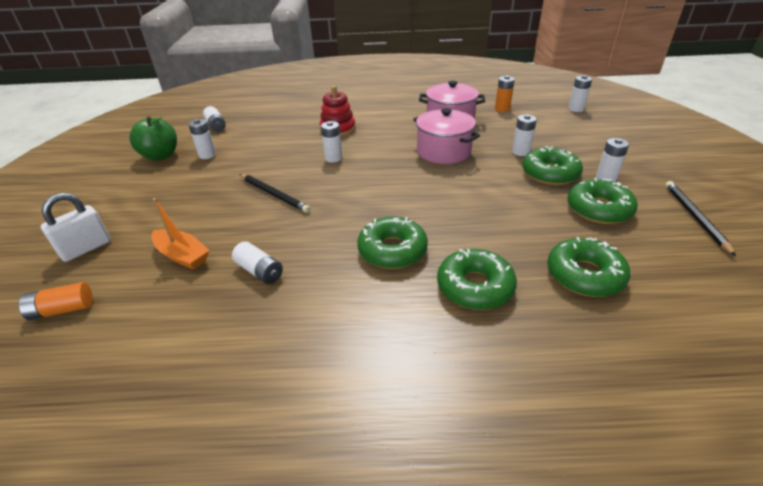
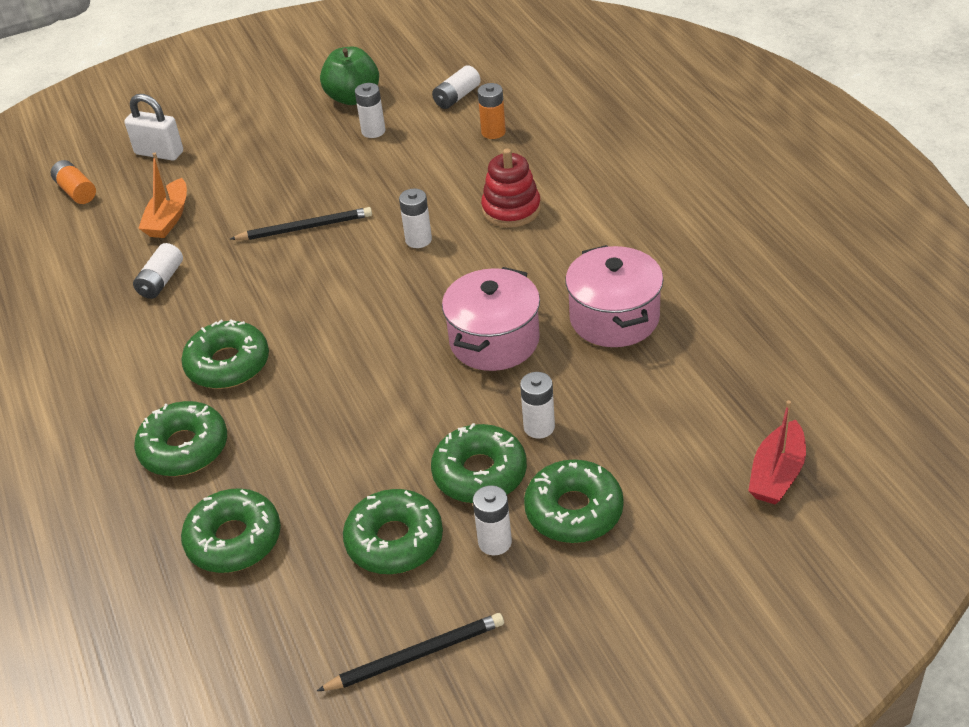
camera: 70 degrees right, 5 degrees up
(274, 194) = (305, 228): black pencil -> black pencil turned 120 degrees counterclockwise
(502, 109) = (709, 370): orange battery -> orange battery (493, 132)
(576, 109) = (777, 474): white battery -> red boat
(587, 154) = (574, 511): none -> green donut

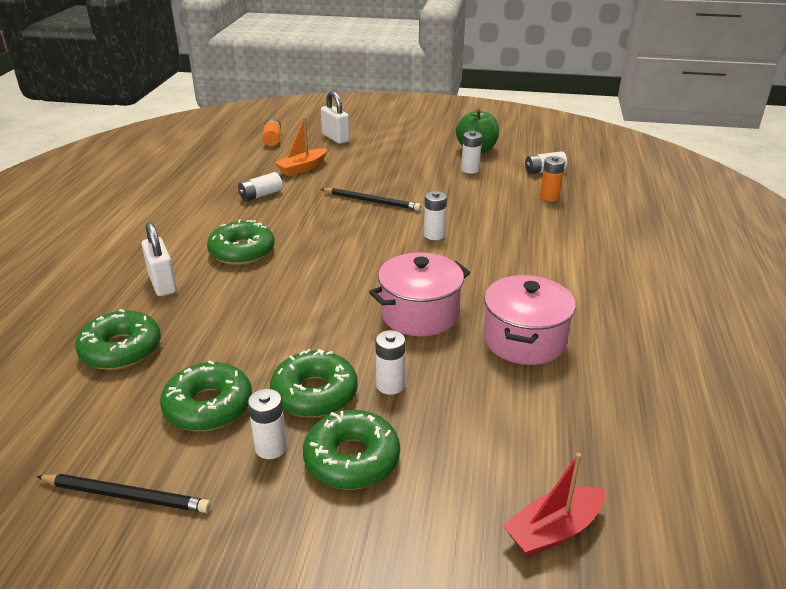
camera: 30 degrees right, 10 degrees down
(184, 448) = (163, 284): green donut -> white padlock
(511, 209) = (516, 243): red stacking toy -> none

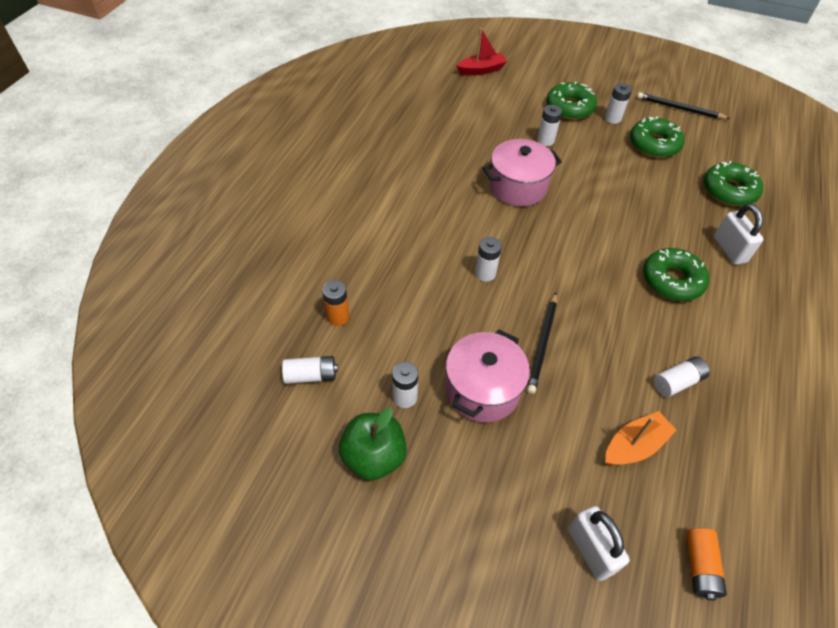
camera: 170 degrees left, 20 degrees up
(314, 393) = (591, 142): green donut -> none
(371, 201) = (542, 344): black pencil -> black pencil turned 105 degrees counterclockwise
(524, 340) = (451, 156): pink pot -> pink pot (482, 389)

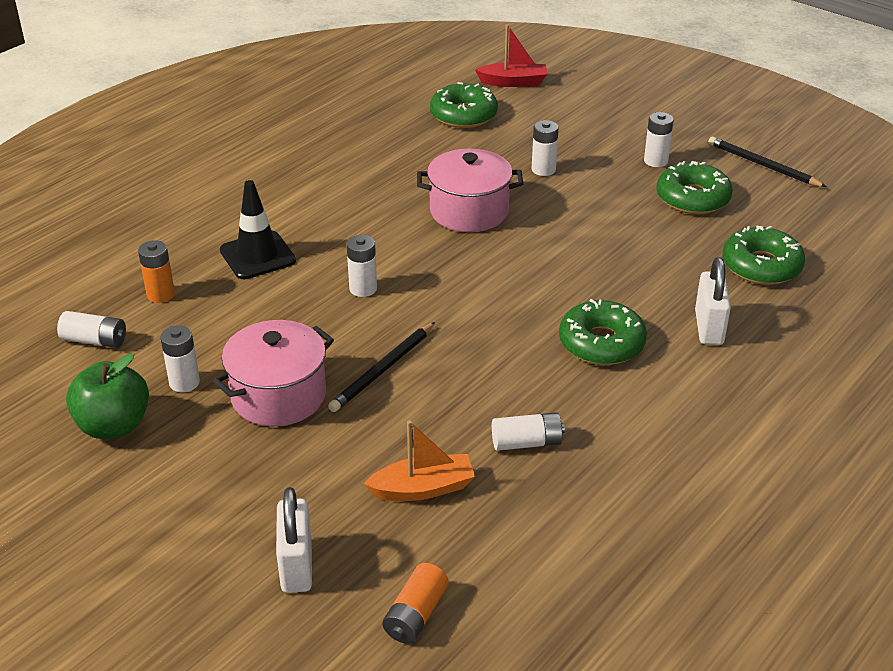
camera: 20 degrees right, 15 degrees down
(391, 262) = (257, 256): none -> black traffic cone
(569, 107) = (604, 140): green donut -> green donut (463, 115)

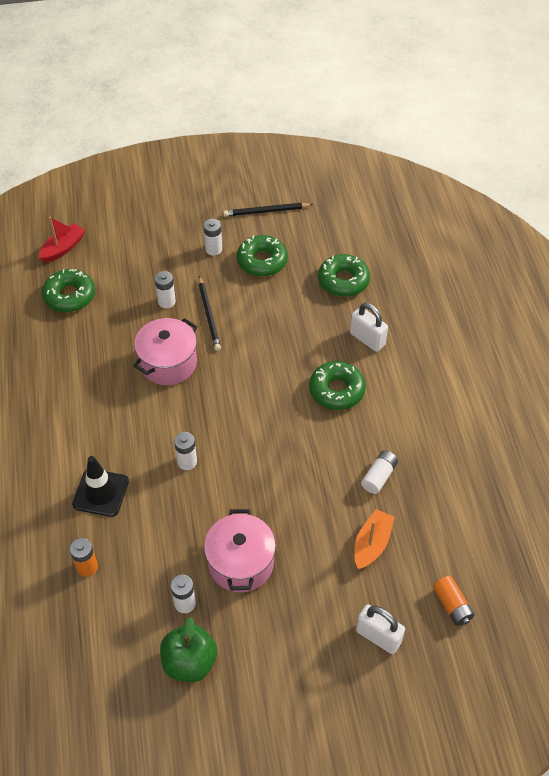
camera: 50 degrees left, 15 degrees up
(95, 340) = (98, 628): white battery -> none
(383, 370) = (266, 500): black pencil -> black pencil (209, 315)

